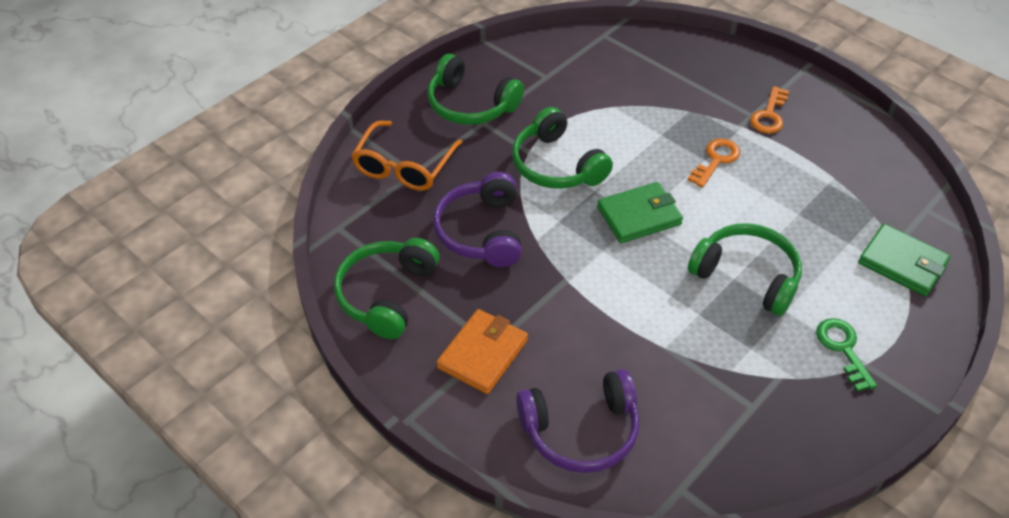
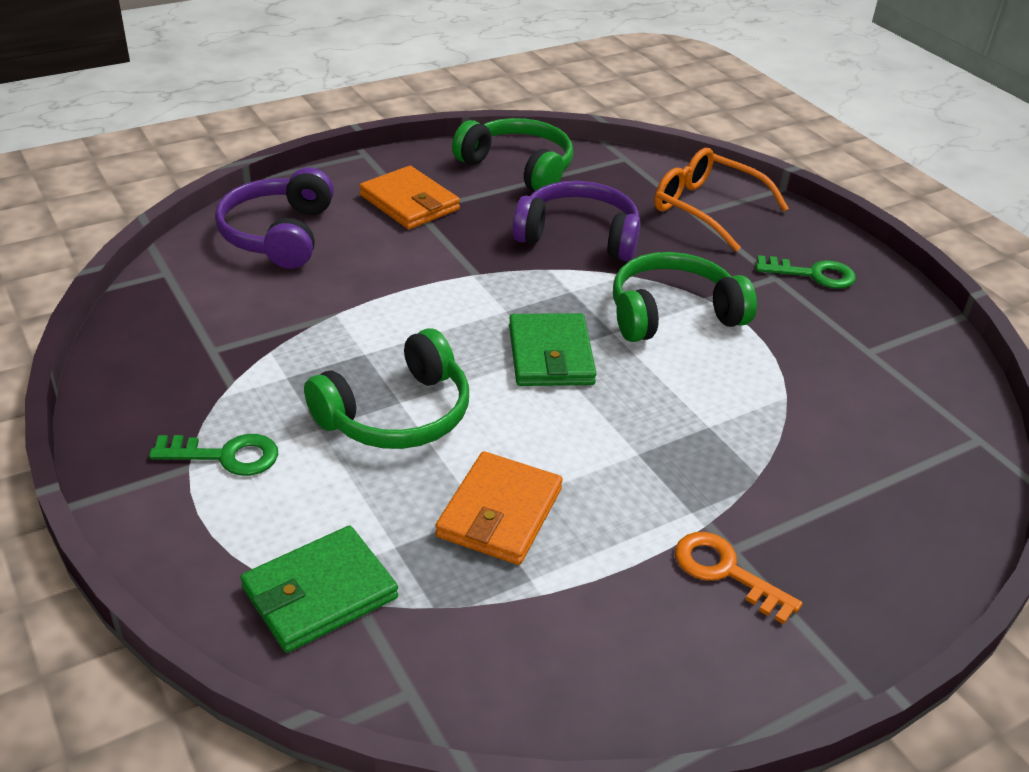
camera: 105 degrees right, 10 degrees down
(470, 105) = (813, 274): green headphones -> green key
(716, 160) = (632, 464): orange key -> none
(792, 206) = (500, 512): none -> orange wallet

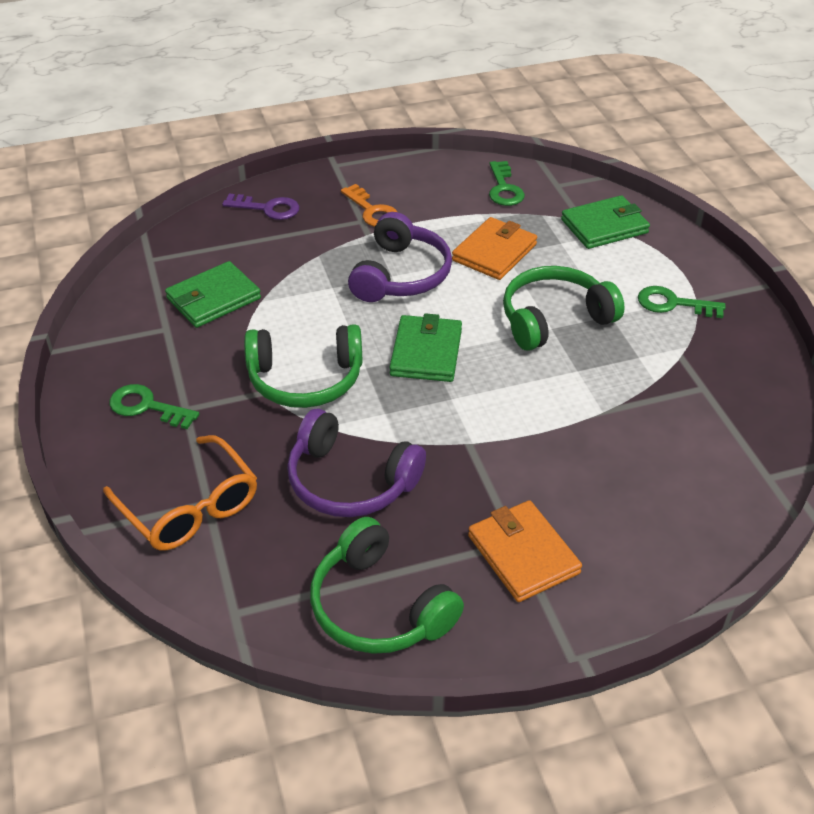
camera: 165 degrees left, 5 degrees up
(278, 234) = (667, 518): purple headphones -> purple headphones (401, 275)
(512, 664) = (504, 189): none -> green key
(846, 393) = (214, 298): none -> green wallet
(894, 553) = (267, 208): none -> purple key

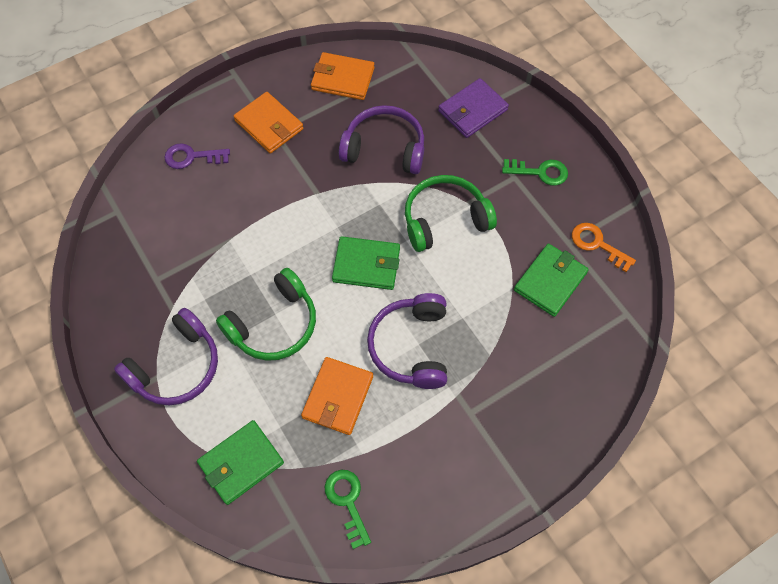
camera: 165 degrees right, 20 degrees up
(190, 507) = (472, 110): orange glasses -> purple wallet
(267, 208) = (563, 408): purple key -> purple key (192, 157)
(372, 211) = (465, 430): orange key -> orange key (597, 244)
(378, 607) = (343, 79): green headphones -> orange wallet
(426, 352) = (366, 265): green wallet -> green wallet turned 75 degrees counterclockwise
(673, 304) = (176, 367): green key -> purple headphones

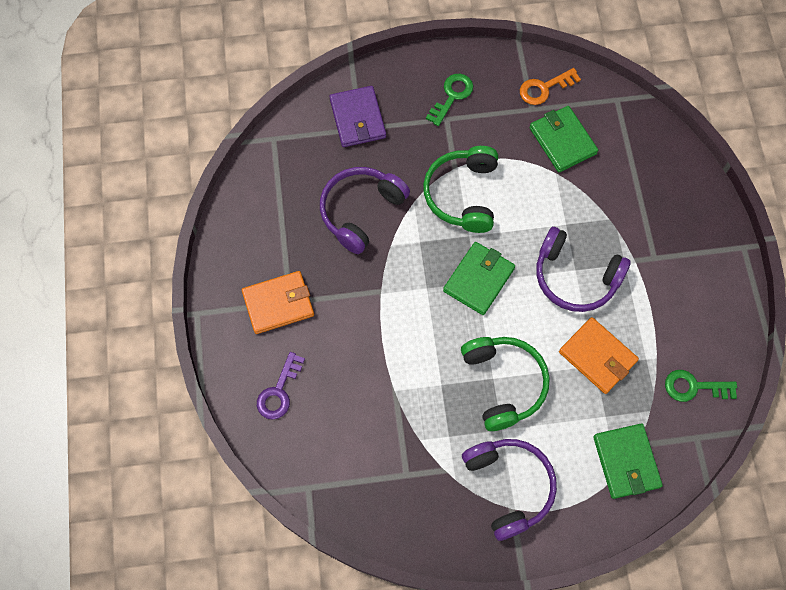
camera: 65 degrees left, 5 degrees up
(343, 79) = (259, 214): orange wallet -> none

